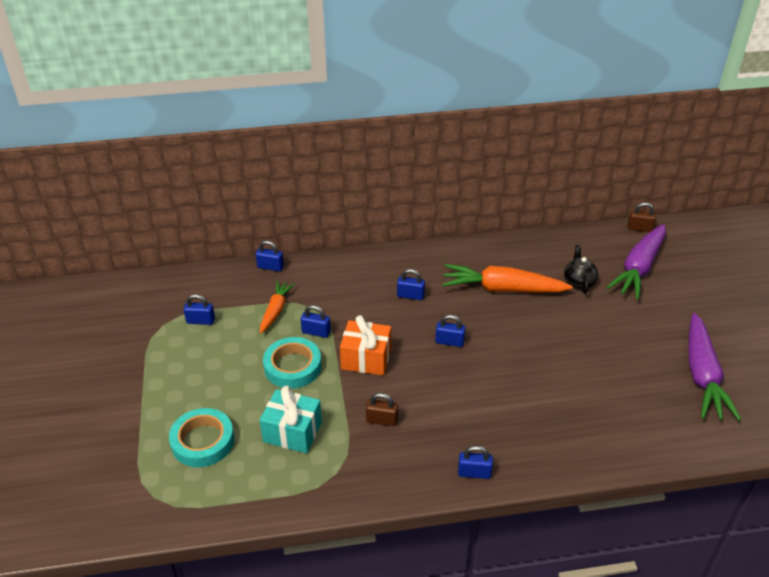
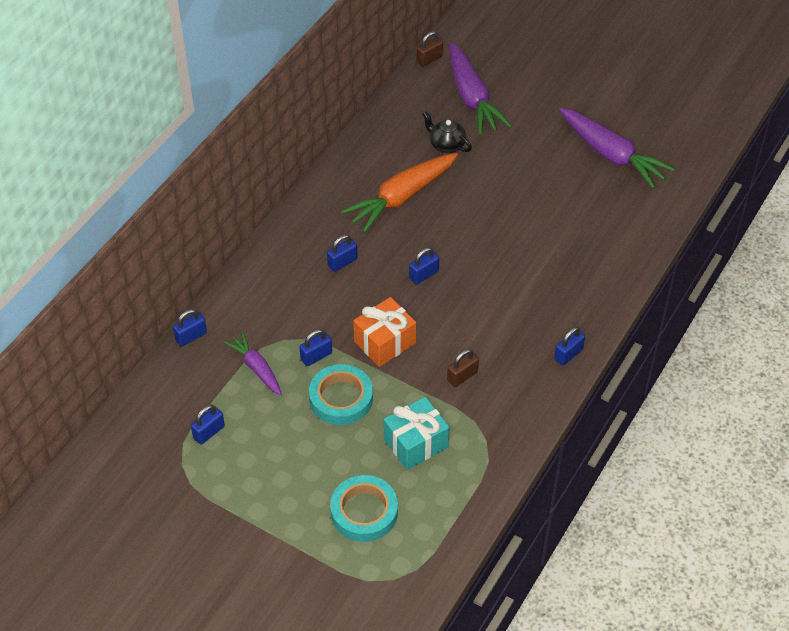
camera: 50 degrees left, 10 degrees up
(275, 311) = (257, 368): orange carrot -> purple carrot

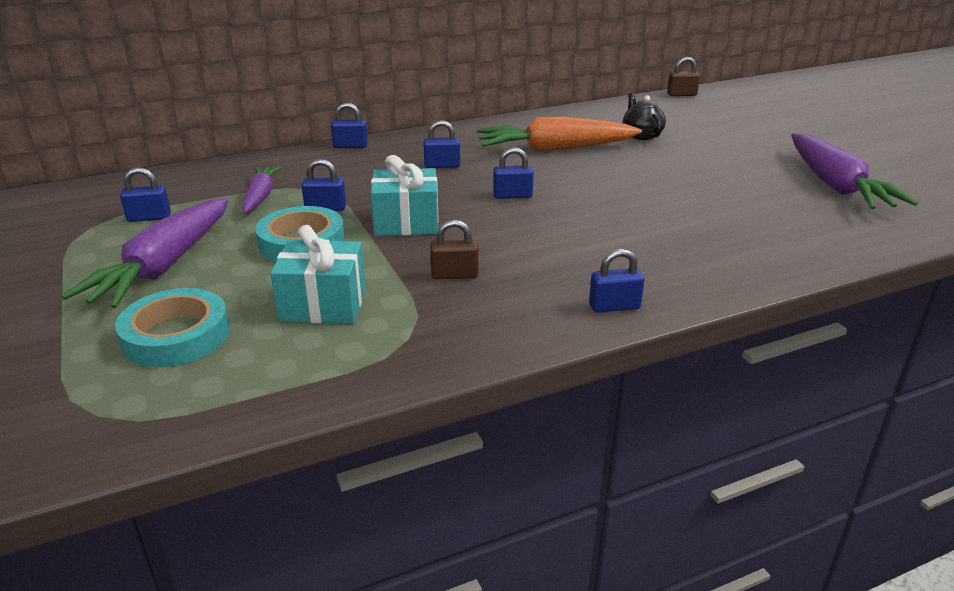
camera: 35 degrees right, 20 degrees down
(191, 336) = (242, 163): blue padlock -> blue padlock (350, 146)
(385, 342) = (406, 222): orange gift -> turquoise gift
(472, 97) = (701, 119): purple carrot -> purple carrot (164, 266)

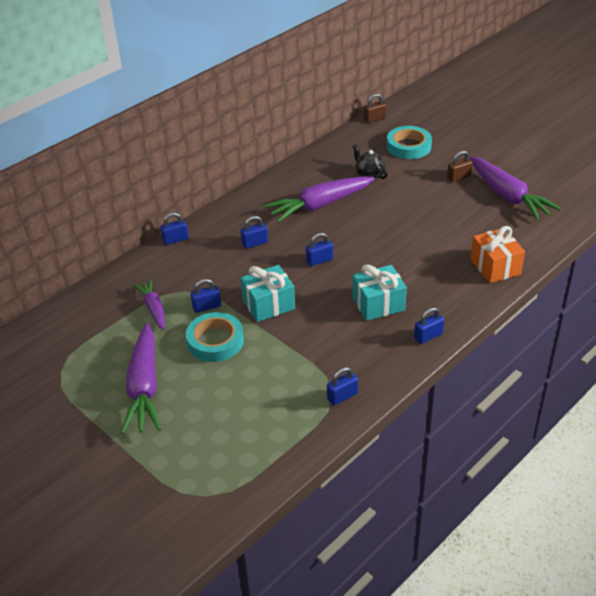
camera: 20 degrees left, 10 degrees up
(149, 218) = (94, 350): blue padlock -> blue padlock (342, 396)
(176, 335) = (200, 434): turquoise tape -> turquoise tape (408, 146)
(323, 305) = (267, 385): turquoise gift -> turquoise gift (378, 304)
(454, 275) = (327, 339): brown padlock -> brown padlock (458, 177)
(556, 149) = (320, 205): orange carrot -> purple carrot
(775, 252) = (495, 267): none -> orange gift

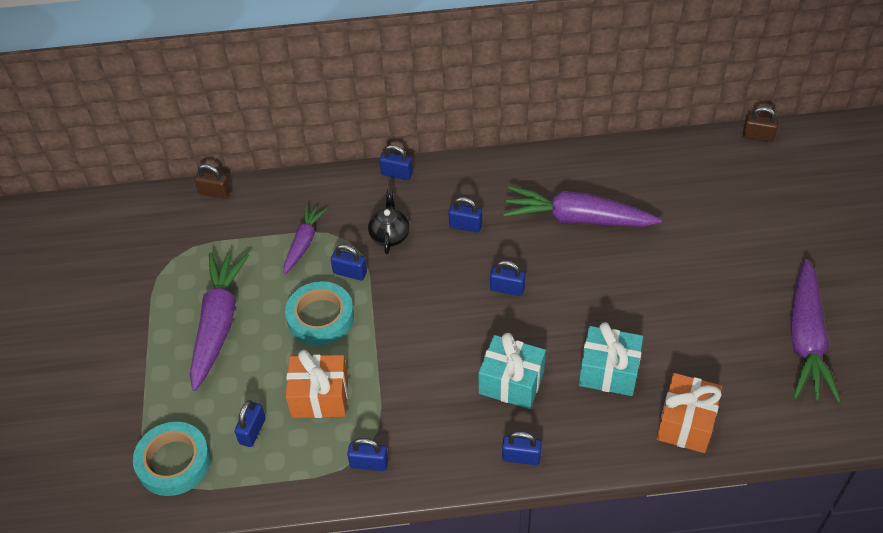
camera: 40 degrees right, 10 degrees up
(144, 387) = (218, 324): purple carrot -> purple carrot turned 150 degrees clockwise
(243, 429) = (252, 431): none -> blue padlock
(267, 382) = (320, 397): none -> orange gift
(268, 304) = (407, 309): turquoise gift -> turquoise gift (608, 371)
(369, 174) = (672, 211): black teapot -> black teapot (389, 235)
(408, 146) = (758, 198): turquoise tape -> turquoise tape (174, 462)
(458, 177) = (773, 277): brown padlock -> brown padlock (215, 193)

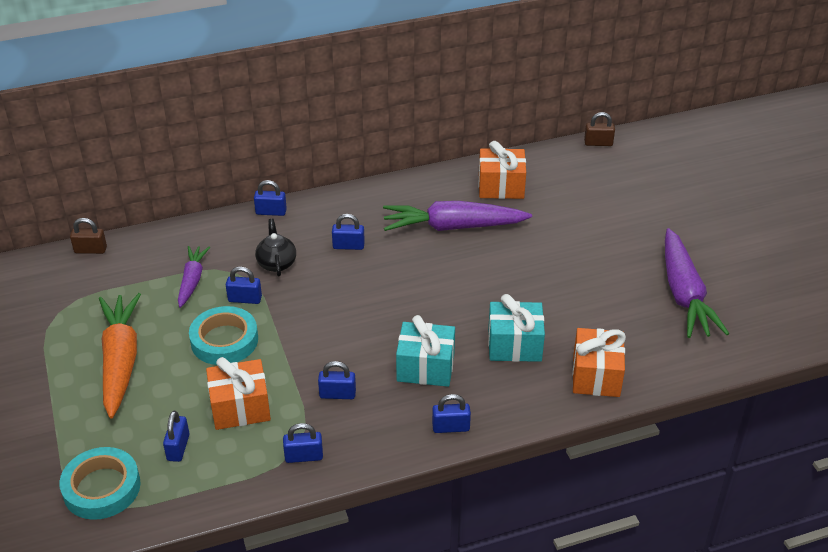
camera: 15 degrees left, 10 degrees down
(218, 324) = (120, 361): purple carrot -> orange carrot
(507, 289) = (401, 291): blue padlock -> blue padlock (337, 394)
(639, 176) = (501, 186): none -> orange gift

